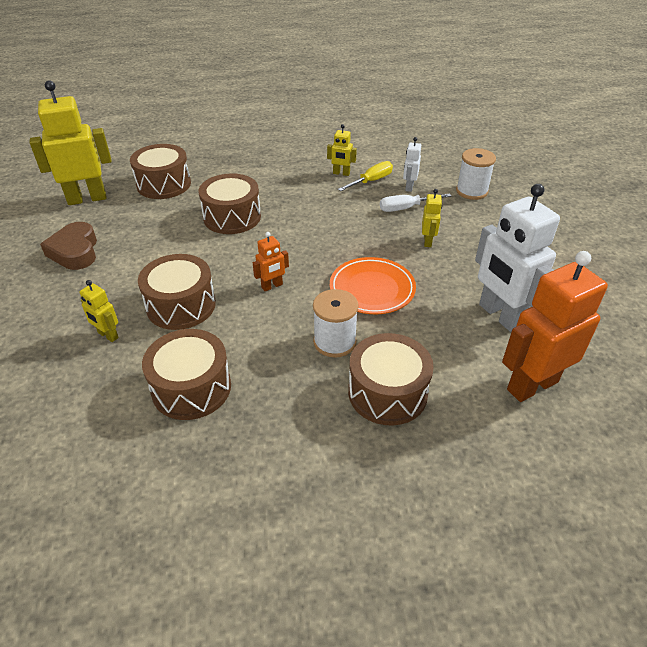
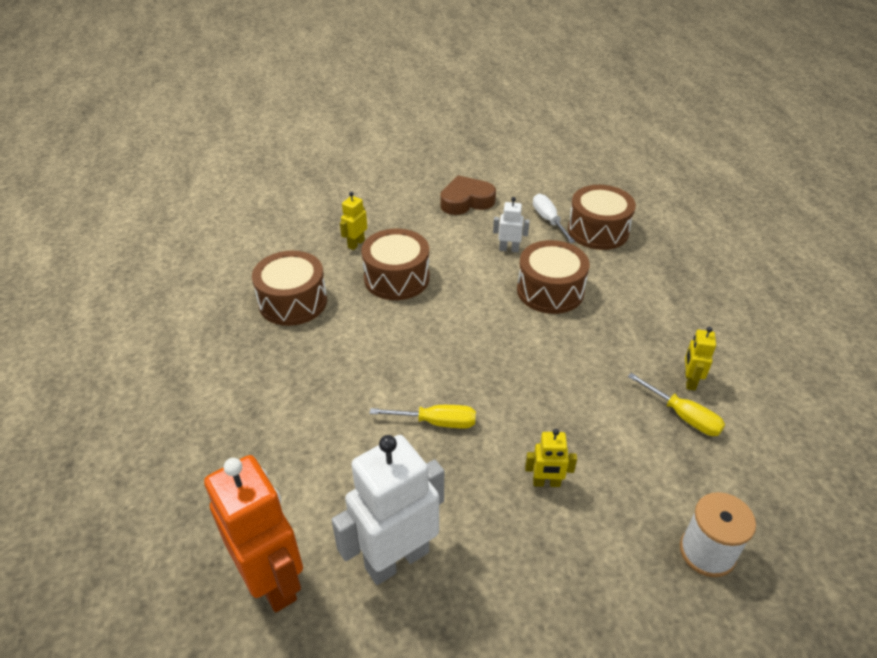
camera: 85 degrees right, 0 degrees up
(87, 198) = (553, 188): yellow robot -> none
(272, 286) = (432, 336): orange robot -> none
(334, 342) = (347, 393): white spool -> none
(372, 289) = (436, 422): orange plate -> yellow screwdriver
(387, 392) = (275, 438): brown drum -> none
(406, 208) = (624, 458): white screwdriver -> white screwdriver (549, 220)
(409, 187) = (685, 463): white robot -> white robot (509, 249)

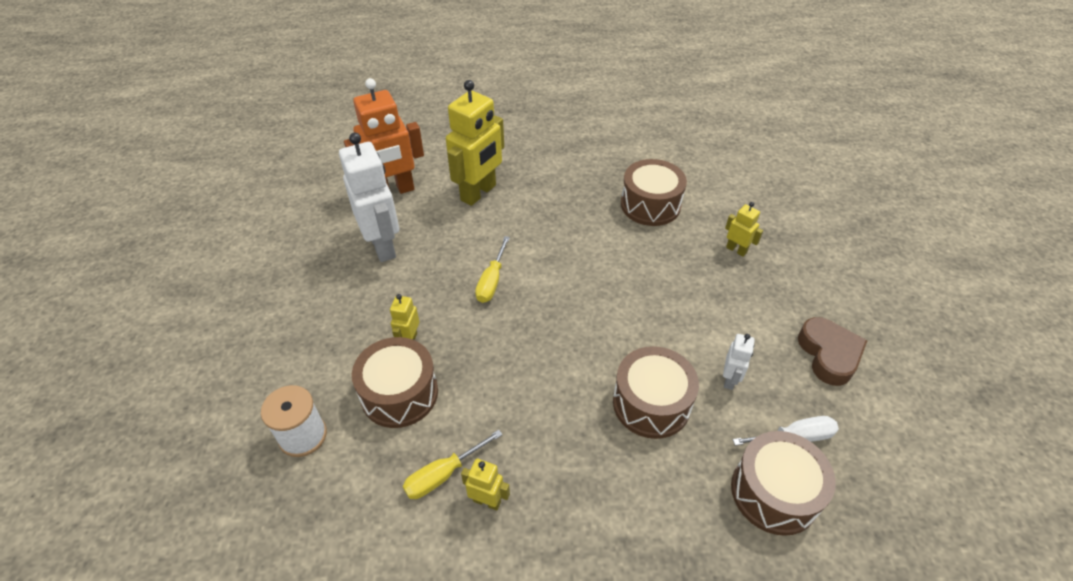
camera: 100 degrees right, 5 degrees up
(275, 466) = (479, 193): none -> yellow robot
(396, 278) = (680, 275): brown drum -> brown drum (399, 393)

